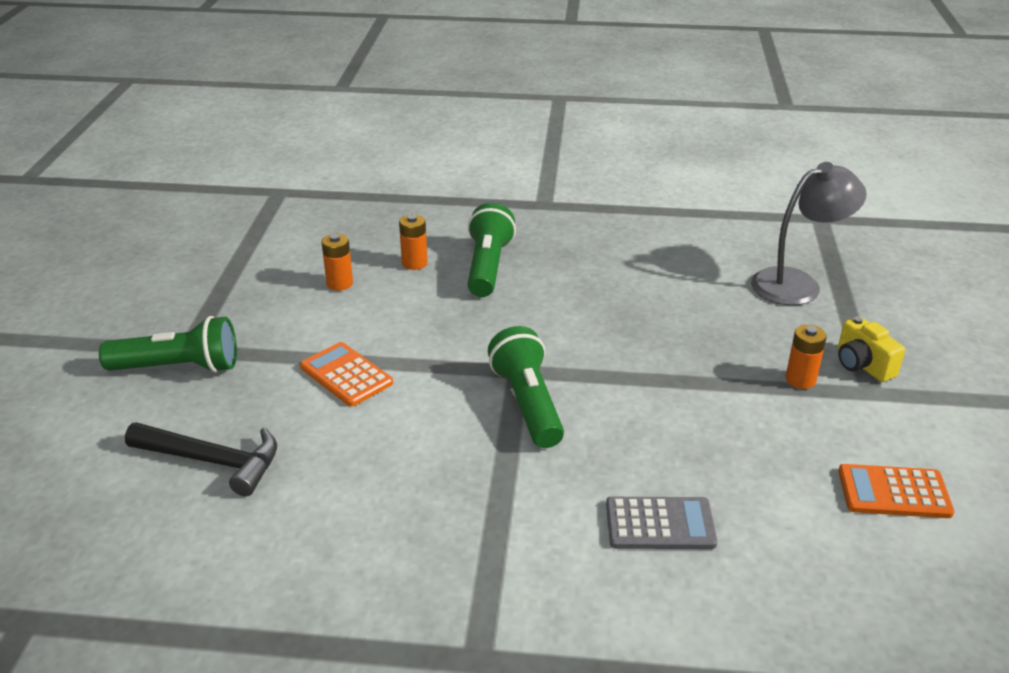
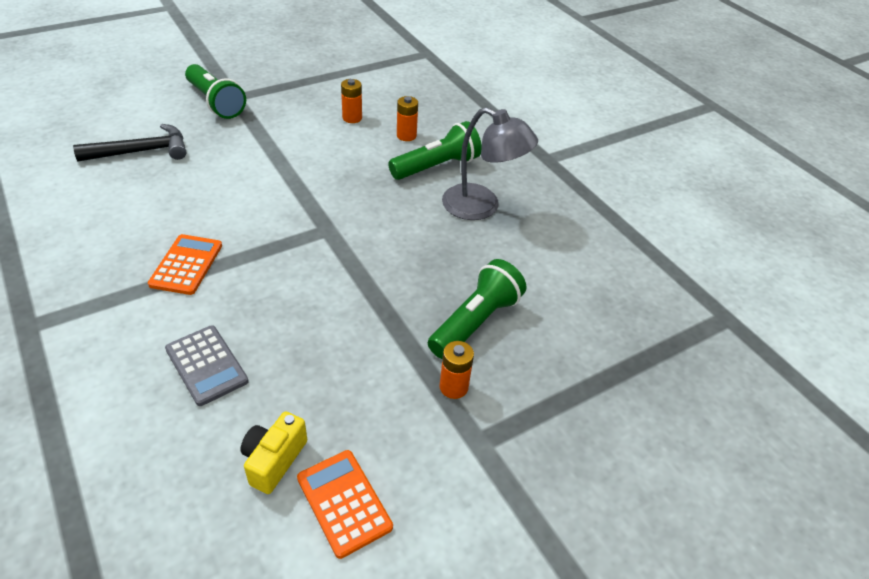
camera: 50 degrees right, 10 degrees up
(212, 461) = (141, 151): black hammer -> black hammer turned 90 degrees counterclockwise
(346, 375) = (259, 161): orange calculator -> orange calculator (186, 265)
(527, 403) = (293, 248): green flashlight -> green flashlight (475, 322)
(797, 283) = (598, 338): grey lamp -> grey lamp (481, 207)
(862, 365) = (515, 423): yellow camera -> yellow camera (274, 460)

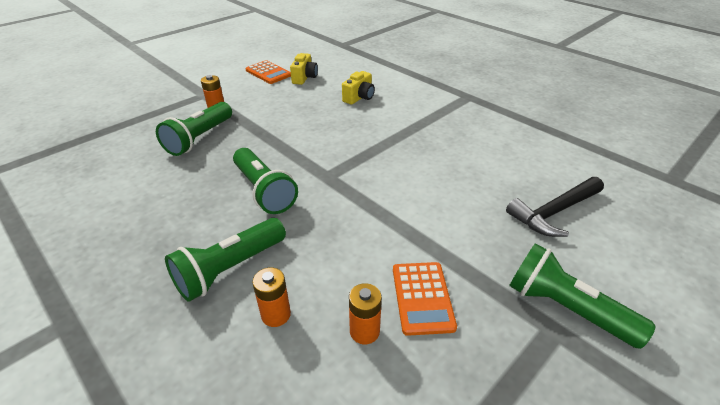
camera: 170 degrees right, 5 degrees down
(186, 265) = (414, 135): orange calculator -> orange calculator (422, 297)
(206, 365) = (359, 97): grey calculator -> yellow camera
(399, 226) = (264, 191): none -> green flashlight
(481, 207) = (180, 226): grey lamp -> none

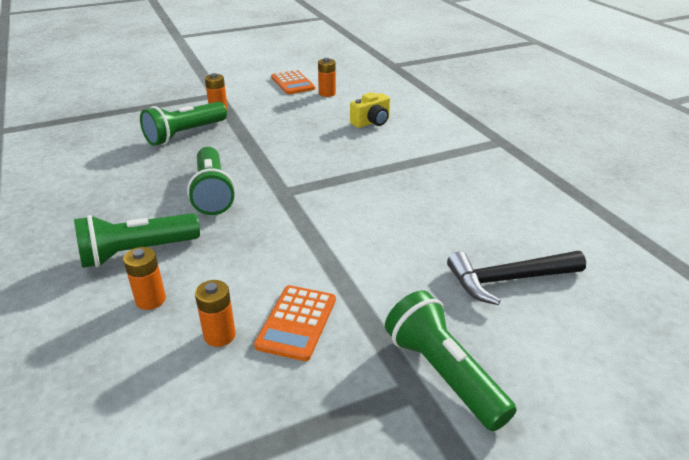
camera: 20 degrees right, 5 degrees down
(304, 78) = (327, 93): yellow camera -> orange battery

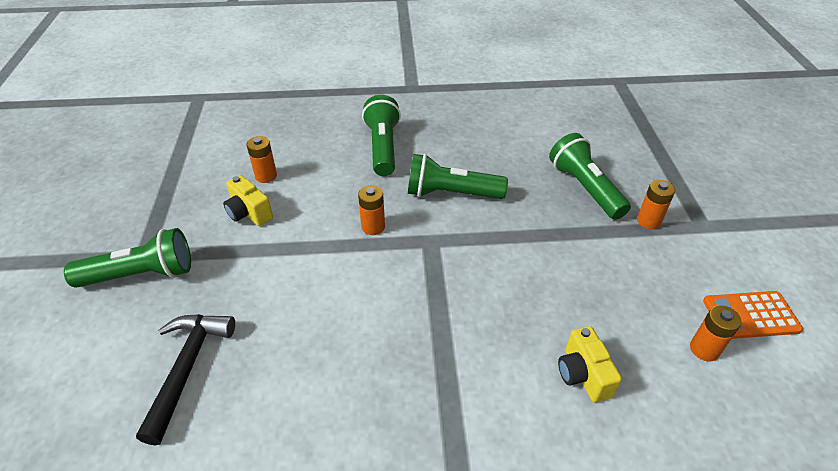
camera: 110 degrees right, 10 degrees up
(150, 300) = (323, 150): orange battery -> orange battery (373, 227)
(296, 322) = (249, 213): orange calculator -> yellow camera

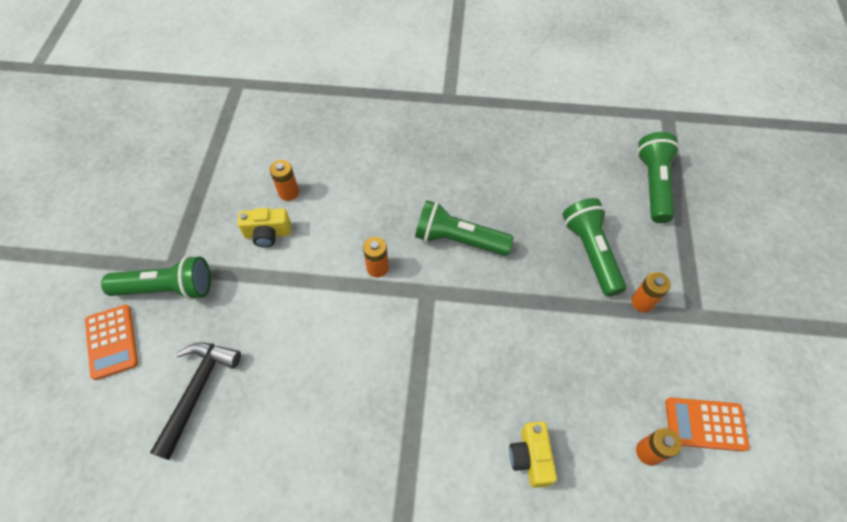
camera: 10 degrees right, 15 degrees up
(77, 334) = (112, 341): none -> orange calculator
(249, 213) = (268, 234): yellow camera -> yellow camera turned 60 degrees counterclockwise
(383, 147) = (404, 172): green flashlight -> green flashlight (653, 184)

